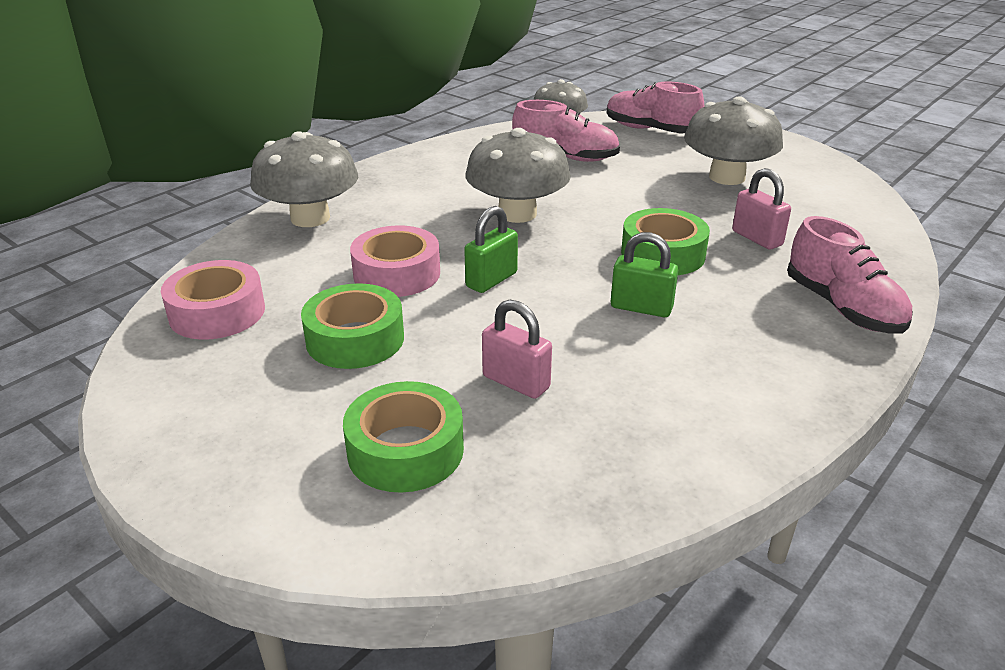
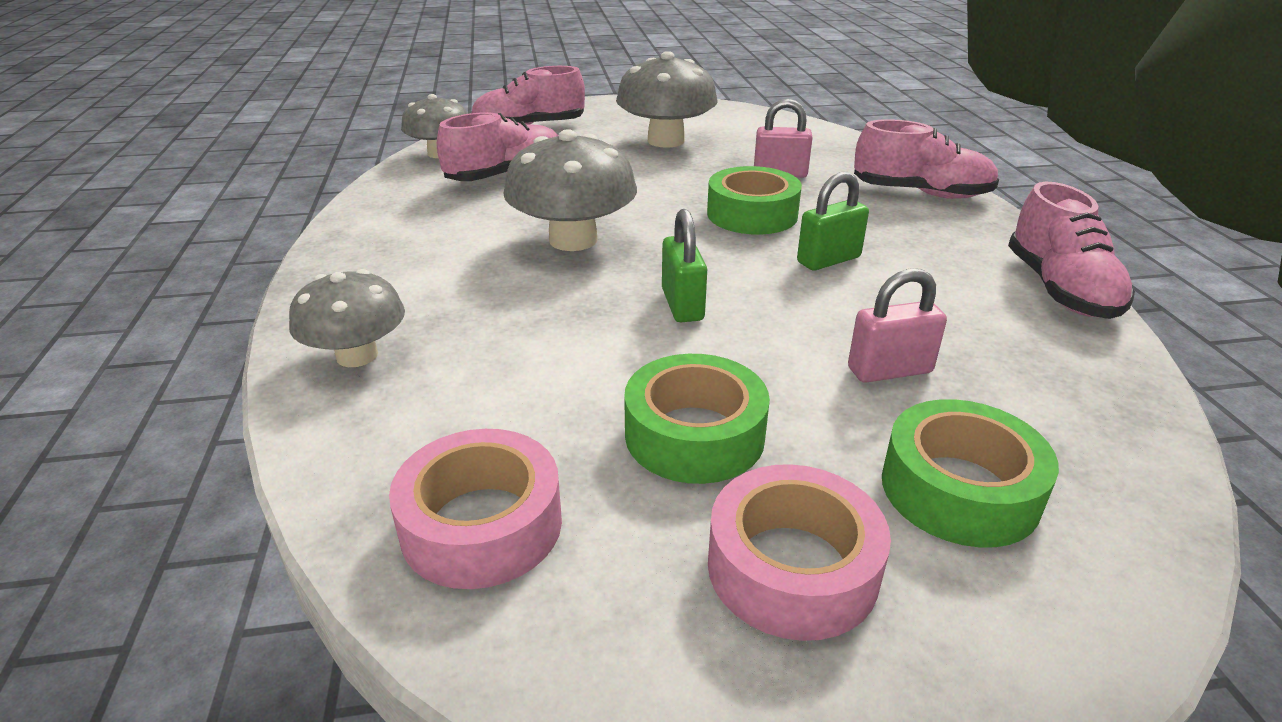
camera: 50 degrees left, 0 degrees up
(310, 218) = (357, 355): grey mushroom -> grey mushroom, size x0.66
(397, 274) = (588, 351): pink tape -> pink tape (792, 568)
(767, 426) = (1060, 289): none -> pink shoe

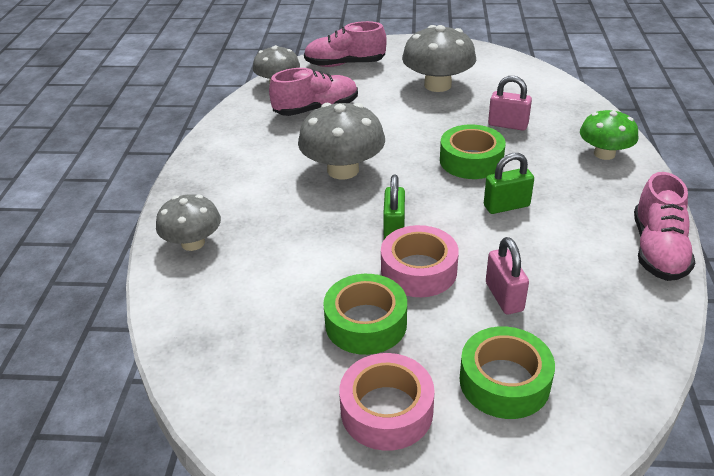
camera: 15 degrees right, 5 degrees up
(482, 525) = (234, 359): pink tape -> pink tape (418, 270)
(889, 370) = (504, 297): pink padlock -> pink padlock turned 75 degrees clockwise
(921, 193) = (604, 154): pink shoe -> green mushroom

